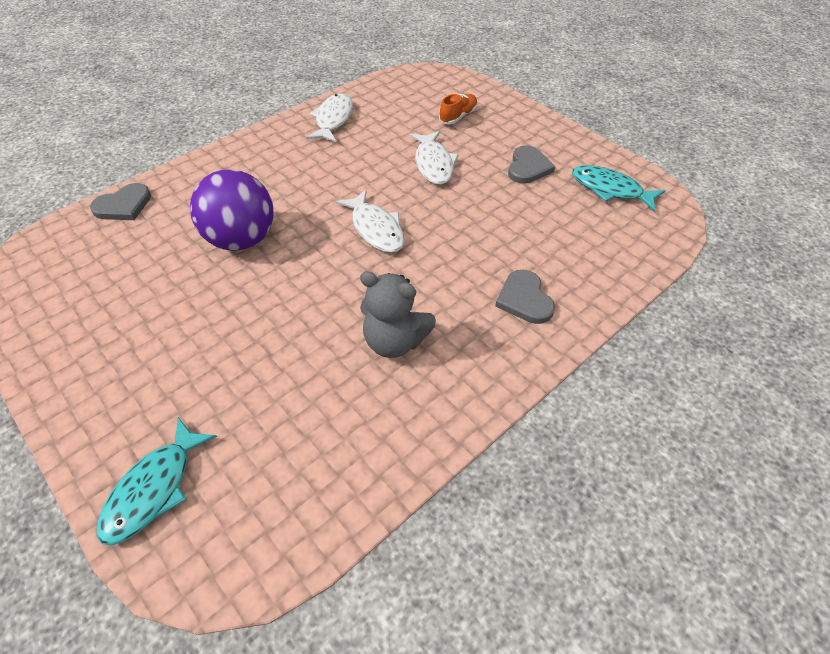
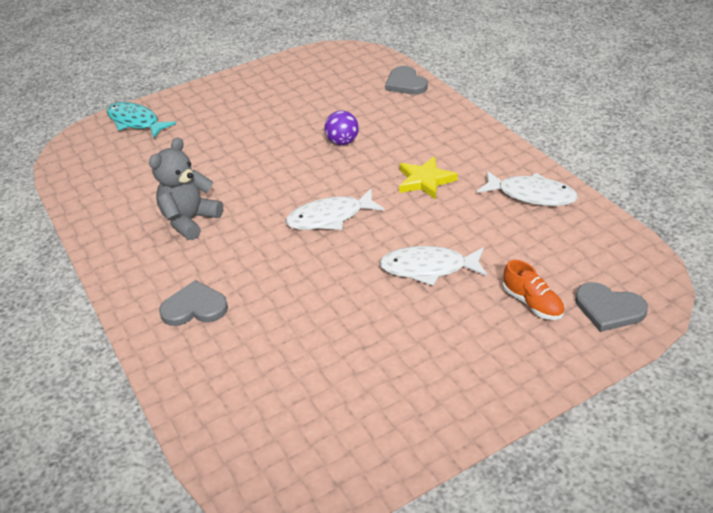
camera: 105 degrees right, 10 degrees down
(242, 239) = (342, 142): purple ball -> purple ball, size x0.51
(314, 175) = (425, 181): none -> yellow star
(528, 167) = (404, 354): grey heart -> grey heart (608, 309)
(610, 189) = (337, 432): turquoise fish -> none

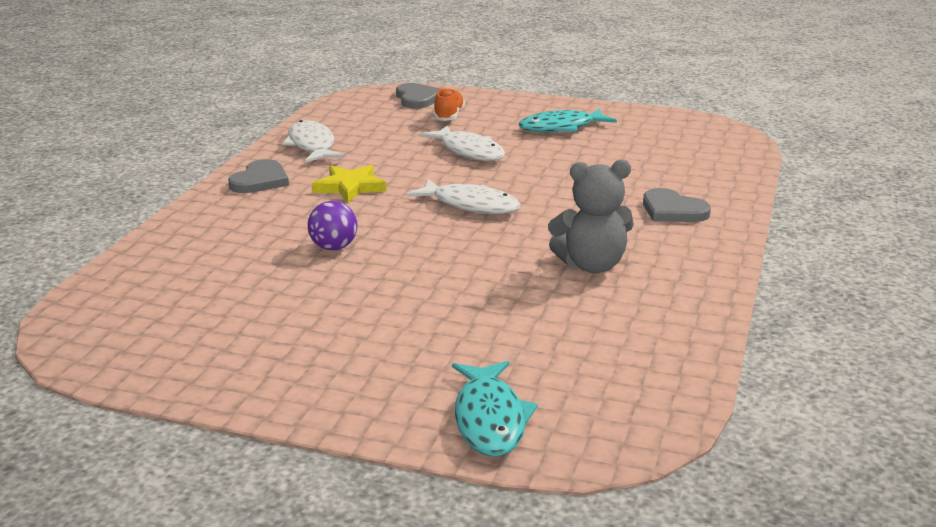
camera: 135 degrees left, 15 degrees down
(405, 83) = (144, 261): grey heart -> grey heart (260, 180)
(421, 361) = (561, 128): none -> turquoise fish

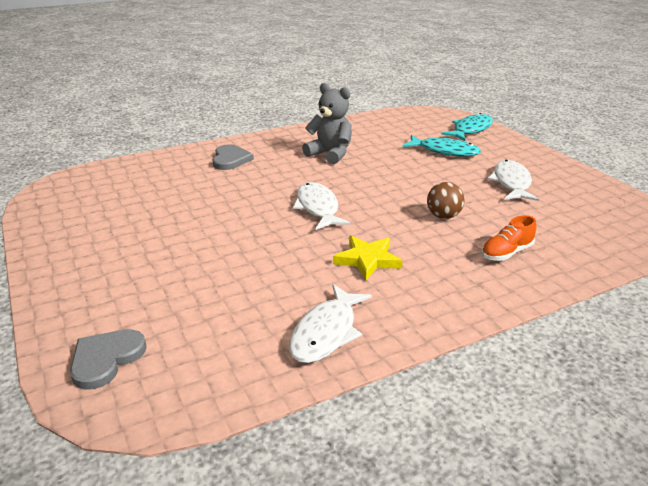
camera: 135 degrees left, 5 degrees up
(260, 180) = (428, 304): grey heart -> none
(333, 247) = (443, 216): purple ball -> brown ball
(449, 116) = (146, 307): orange shoe -> orange shoe (506, 253)
(468, 151) = (227, 252): white fish -> white fish (511, 183)
(561, 128) = (117, 241): turquoise fish -> turquoise fish (444, 151)

